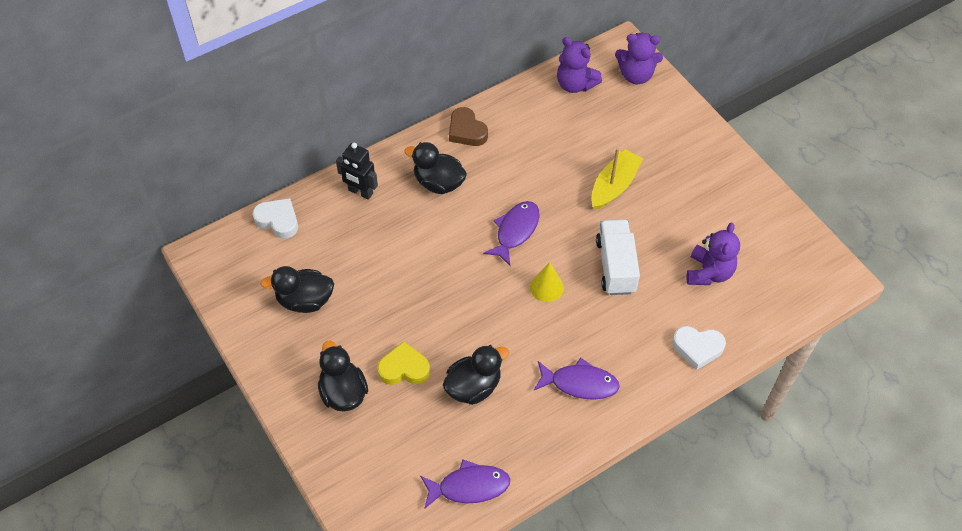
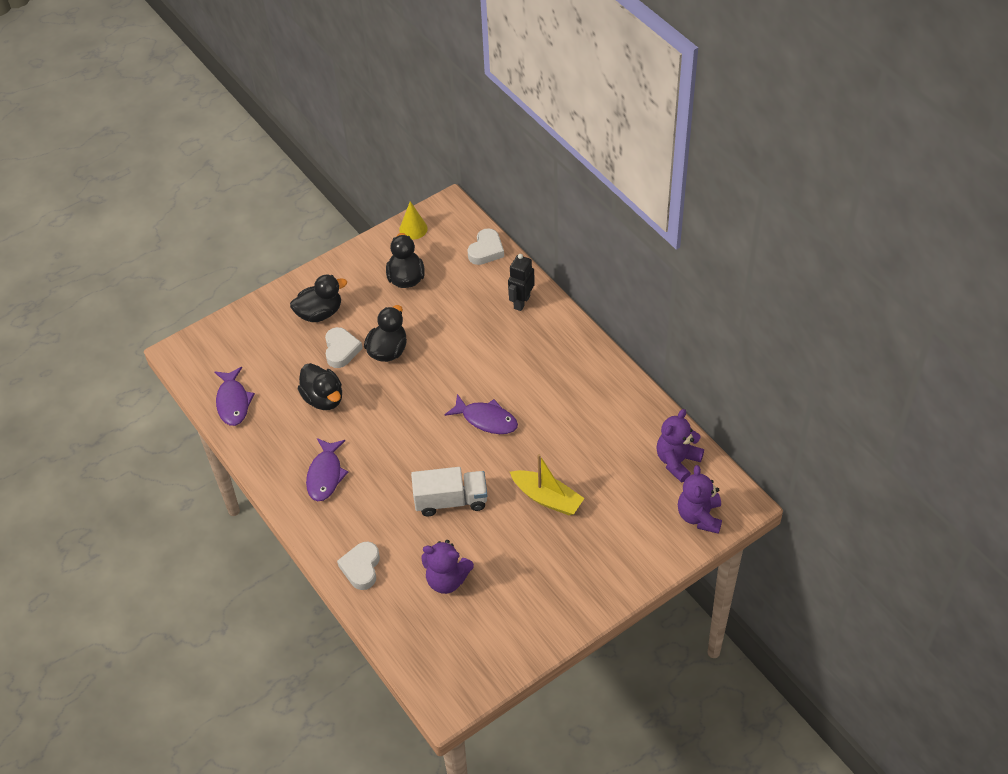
camera: 90 degrees right, 5 degrees down
(404, 368) = (341, 350): yellow heart -> white heart
(438, 183) = (537, 357): black duck -> black duck (388, 350)
(466, 131) = (602, 374): brown heart -> none
(546, 287) = (425, 446): yellow cone -> yellow cone (413, 229)

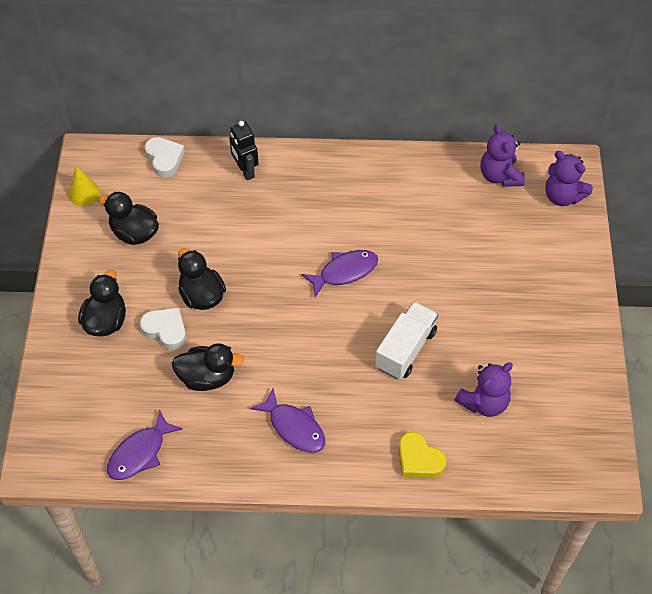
camera: 55 degrees left, 5 degrees up
(233, 402) = (140, 453): purple fish -> purple fish turned 105 degrees clockwise
(361, 568) = (419, 459): white heart -> yellow heart
(547, 498) = (461, 281): yellow boat -> none

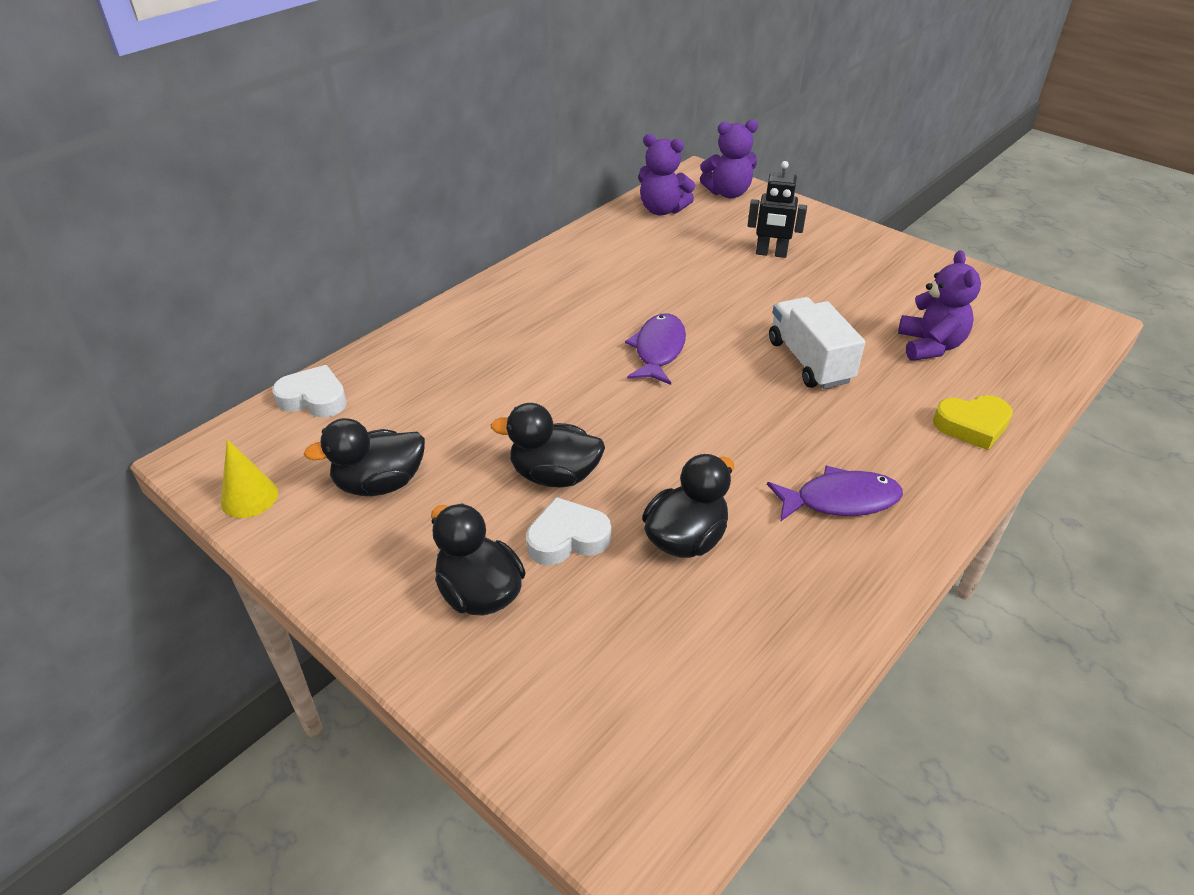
camera: 50 degrees left, 15 degrees down
(140, 453) = (746, 684): purple fish -> none
(245, 171) = (427, 348): black robot -> black robot (771, 253)

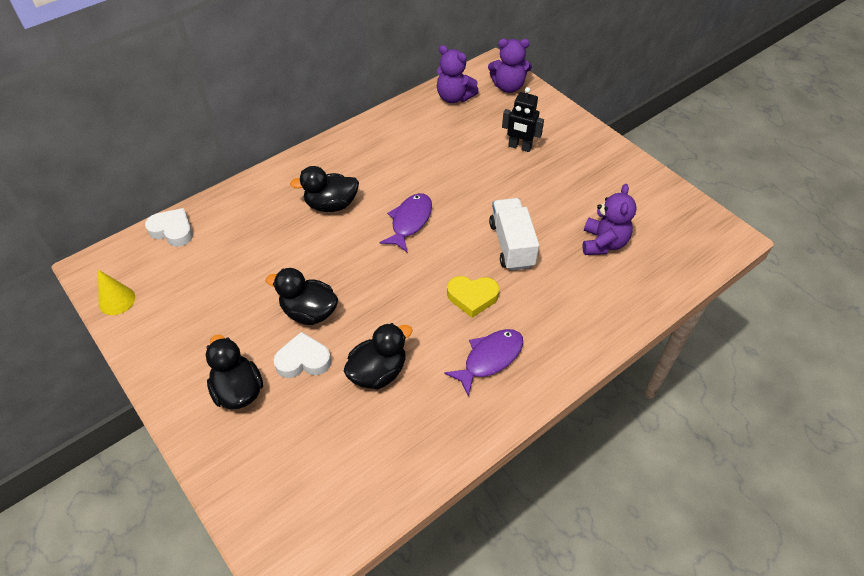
camera: 10 degrees right, 10 degrees up
(379, 484) = (198, 302): black duck -> black duck (331, 205)
(840, 500) = (489, 359): purple fish -> purple fish turned 45 degrees counterclockwise
(972, 426) = (605, 314): yellow heart -> yellow heart (472, 297)

